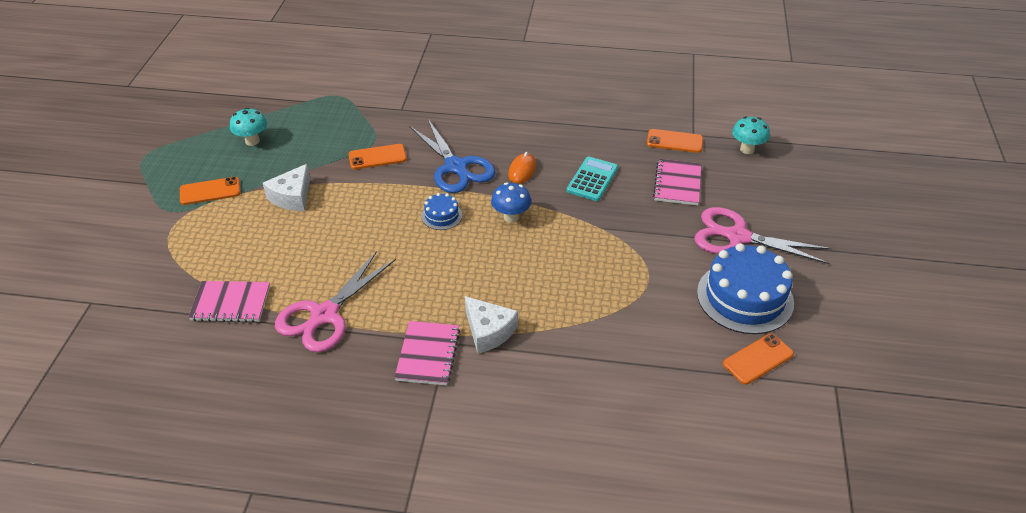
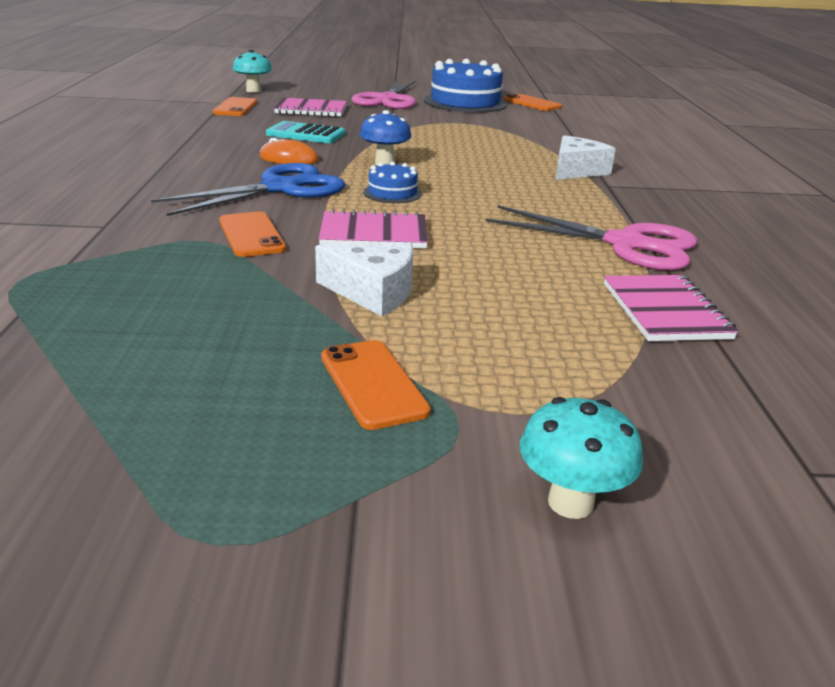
camera: 100 degrees left, 15 degrees down
(252, 141) = (172, 359): turquoise mushroom -> turquoise mushroom (570, 502)
(428, 354) = (633, 192): pink notebook -> pink notebook (373, 234)

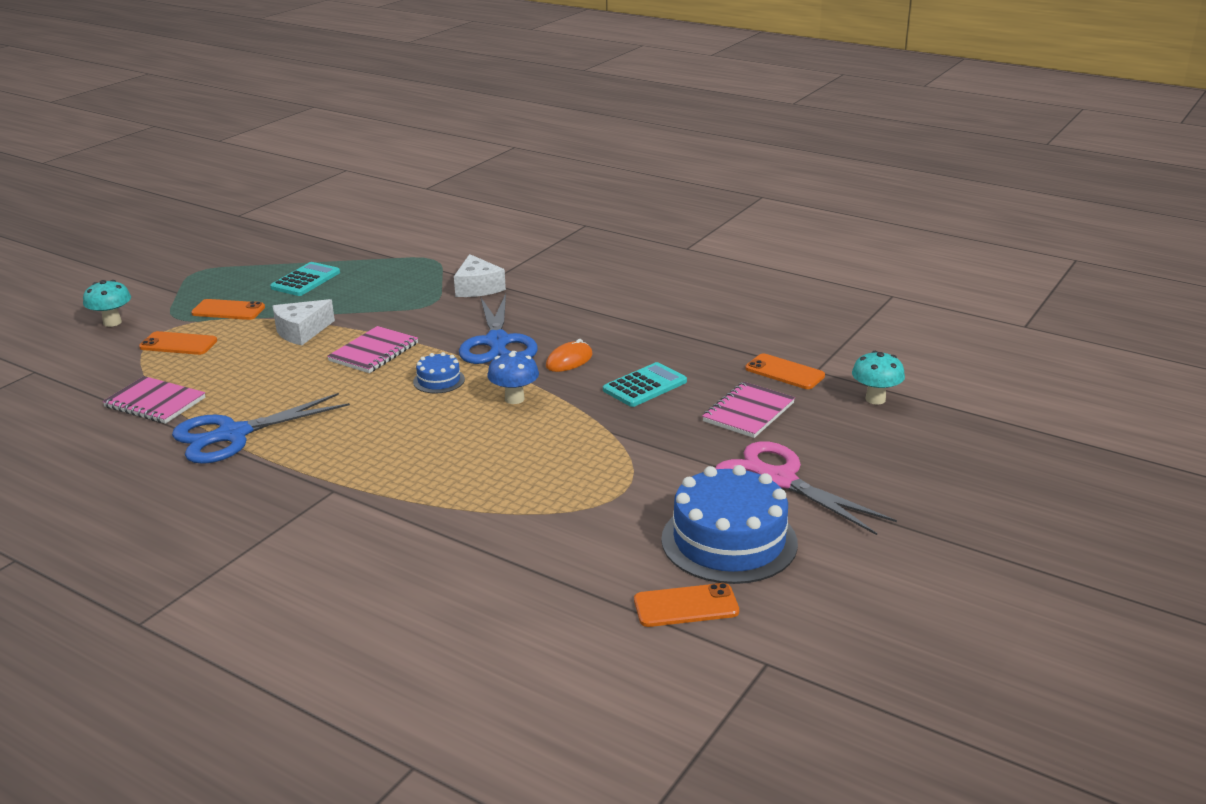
camera: 125 degrees right, 0 degrees up
(179, 361) = (306, 280): none -> turquoise calculator
(252, 235) = (421, 317): orange phone -> orange phone (178, 344)
(576, 171) = (387, 492): white cheese -> white cheese (477, 287)
(625, 244) = (233, 435): pink scissors -> blue scissors

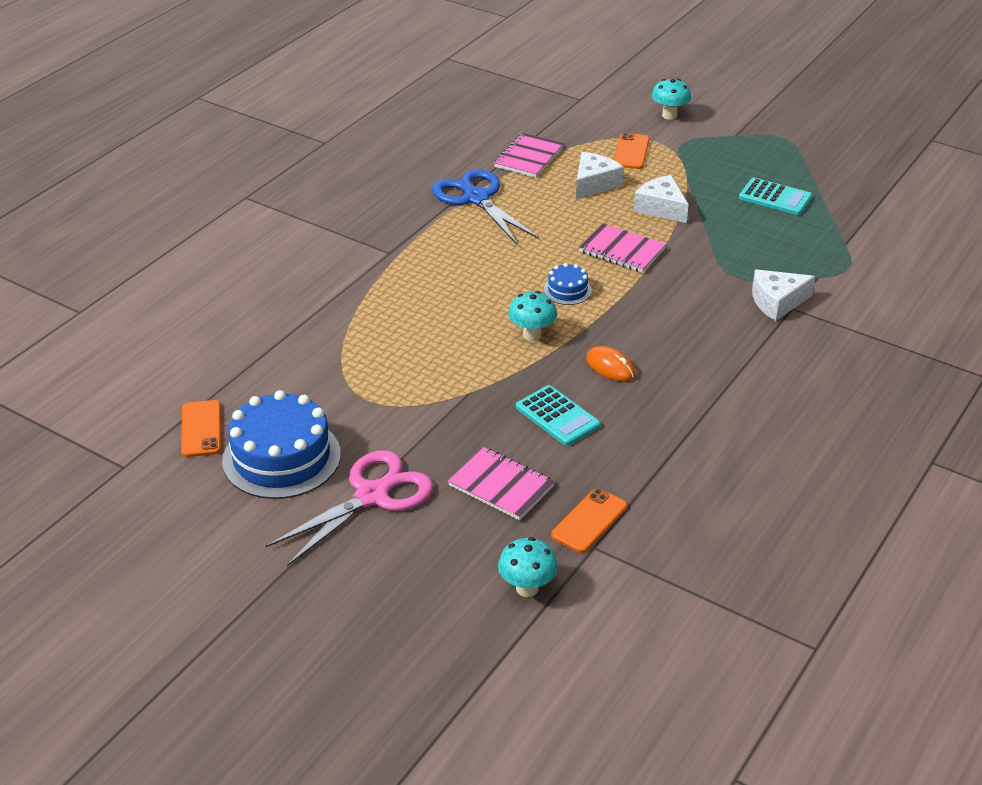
camera: 90 degrees right, 10 degrees up
(228, 310) = (700, 166): orange phone -> none
(235, 365) = (594, 184): none -> white cheese
(497, 342) = (648, 320): blue scissors -> none
(514, 399) = (532, 335): blue mushroom -> turquoise mushroom

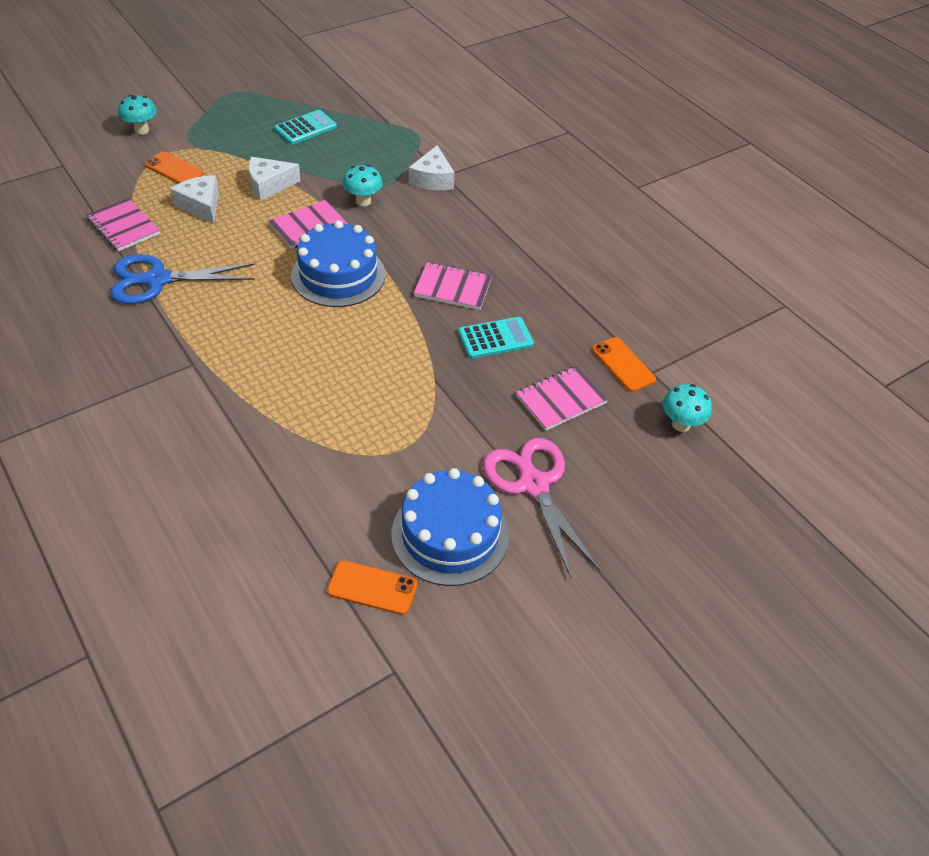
camera: 70 degrees left, 10 degrees up
(532, 335) = (383, 316): turquoise mushroom -> turquoise mushroom (363, 201)
(567, 290) = (338, 275): blue cake -> blue cake, size x2.13
(610, 367) = (453, 288): orange mouse -> pink notebook

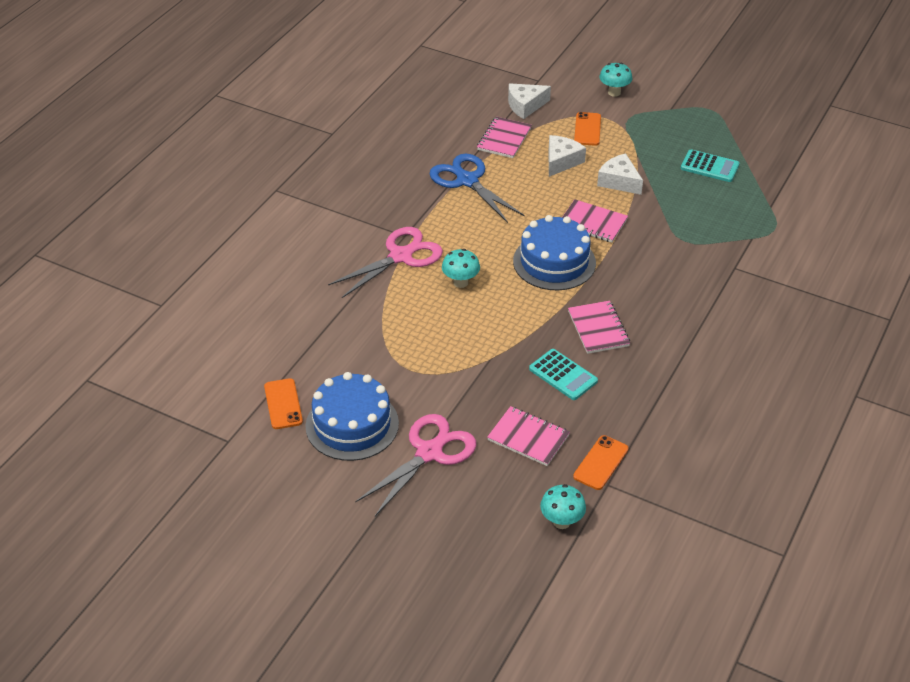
camera: 65 degrees right, 5 degrees down
(222, 381) = (400, 256): none -> pink scissors
(363, 201) = (652, 237): turquoise mushroom -> turquoise mushroom (460, 282)
(432, 179) = (722, 263): white cheese -> white cheese (525, 106)

